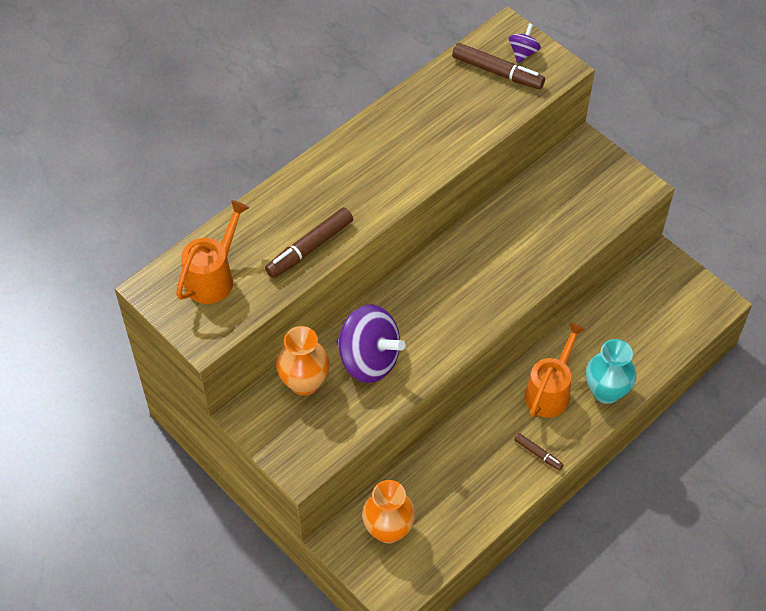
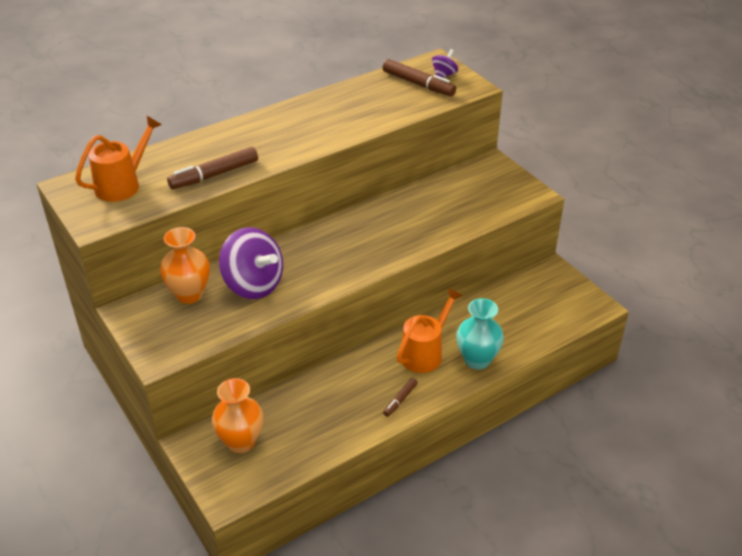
camera: 10 degrees right, 15 degrees down
(538, 454) = (400, 400): brown marker -> brown marker turned 75 degrees clockwise

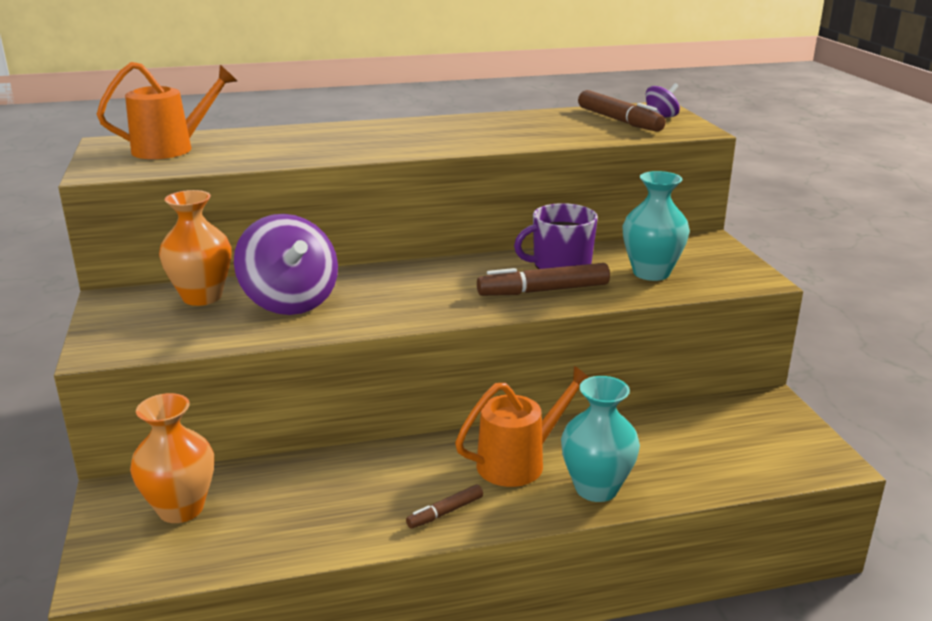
camera: 20 degrees right, 15 degrees down
(214, 175) = (287, 155): brown marker -> brown marker (544, 291)
(409, 208) = (560, 265): none -> purple mug
(469, 203) = (651, 273): none -> turquoise vase

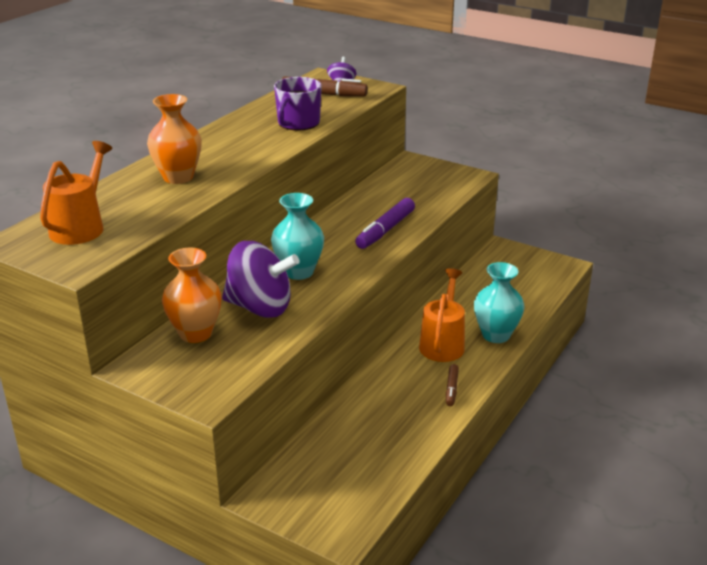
camera: 45 degrees left, 5 degrees up
(181, 509) = (317, 476): orange vase -> orange vase (178, 177)
(544, 291) = (385, 230): brown marker -> purple marker
(560, 265) = (365, 210): purple mug -> purple mug (298, 123)
(651, 273) = (418, 194): turquoise vase -> turquoise vase (298, 272)

